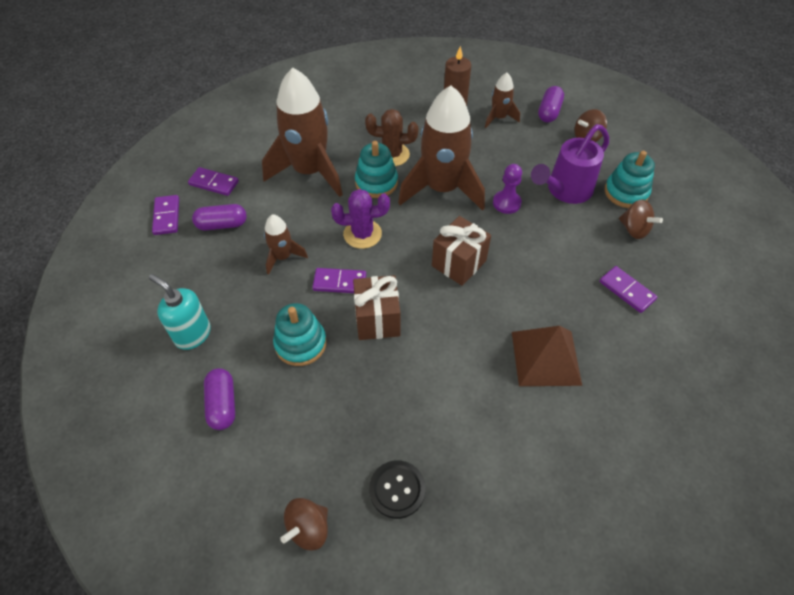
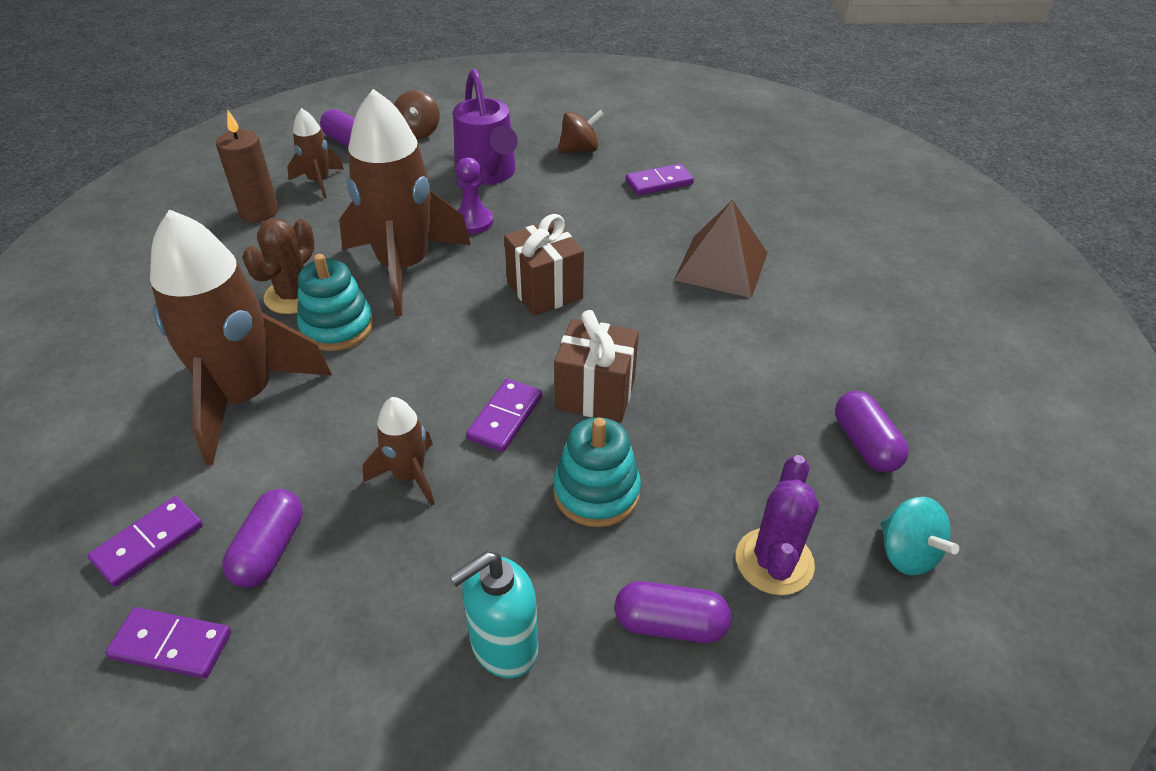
camera: 70 degrees left, 10 degrees down
(308, 529) = (907, 553): brown spinning top -> turquoise spinning top
(362, 234) = (428, 369): purple cactus -> purple cactus (774, 561)
(397, 489) = (865, 444): black button -> purple capsule
(626, 192) = (523, 136): turquoise stacking toy -> none

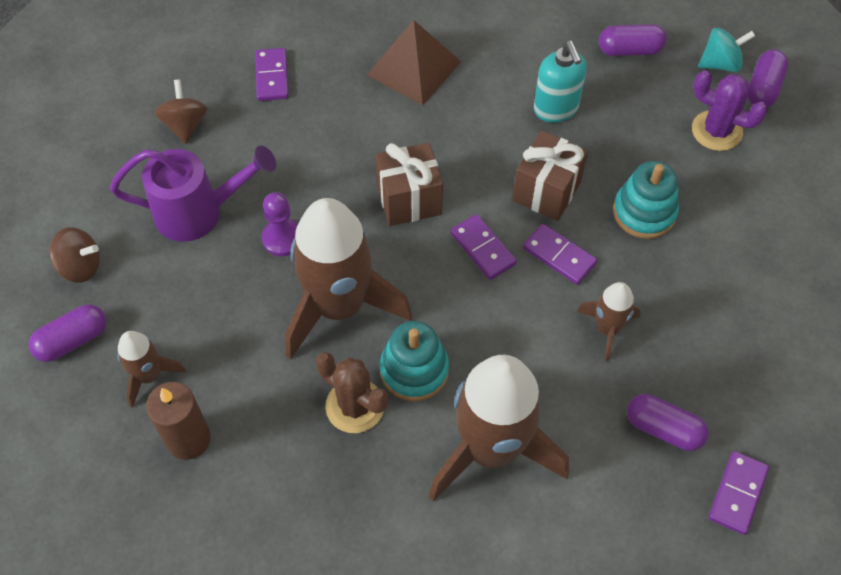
camera: 75 degrees left, 15 degrees up
(148, 543) = (644, 517): purple domino -> purple domino (483, 248)
(503, 646) = (760, 290): turquoise soap dispenser -> turquoise soap dispenser (556, 109)
(670, 624) = (755, 197): purple capsule -> purple capsule (763, 88)

